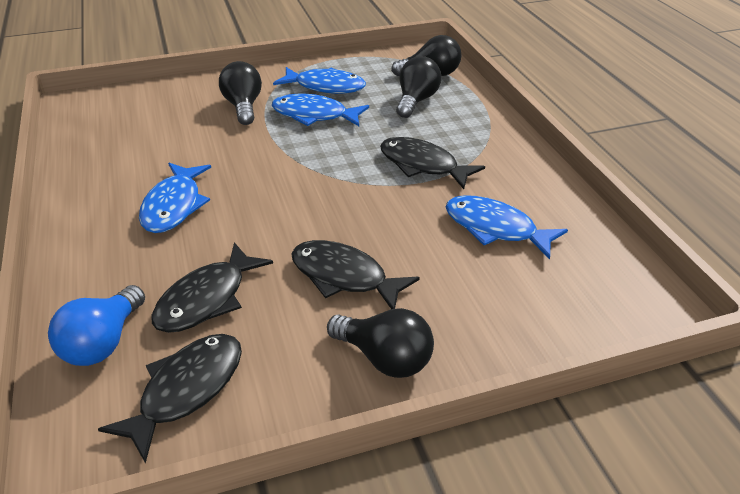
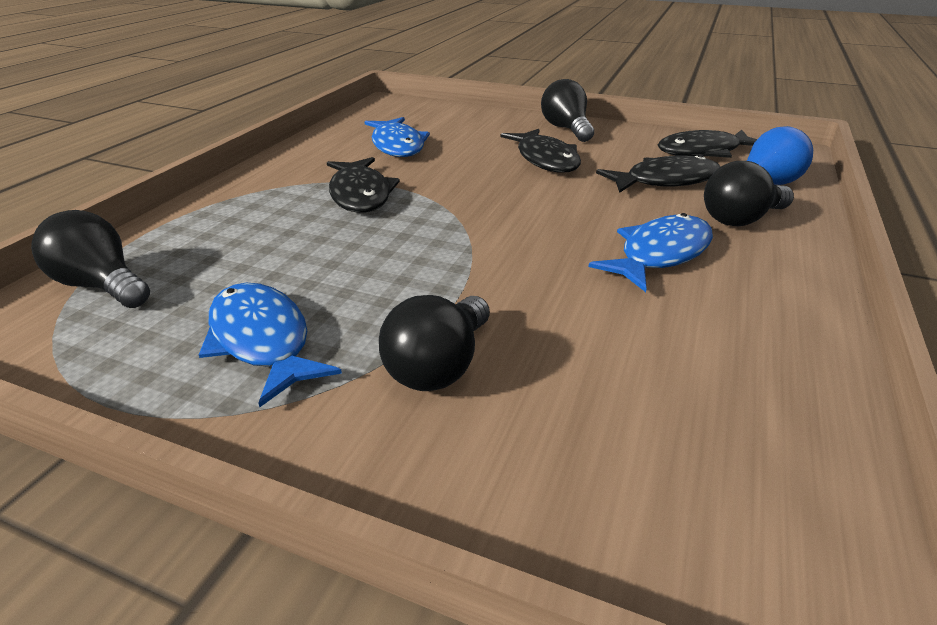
camera: 140 degrees left, 5 degrees down
(314, 115) = (363, 295): blue fish -> none
(416, 101) = (215, 256): black light bulb -> black light bulb (740, 219)

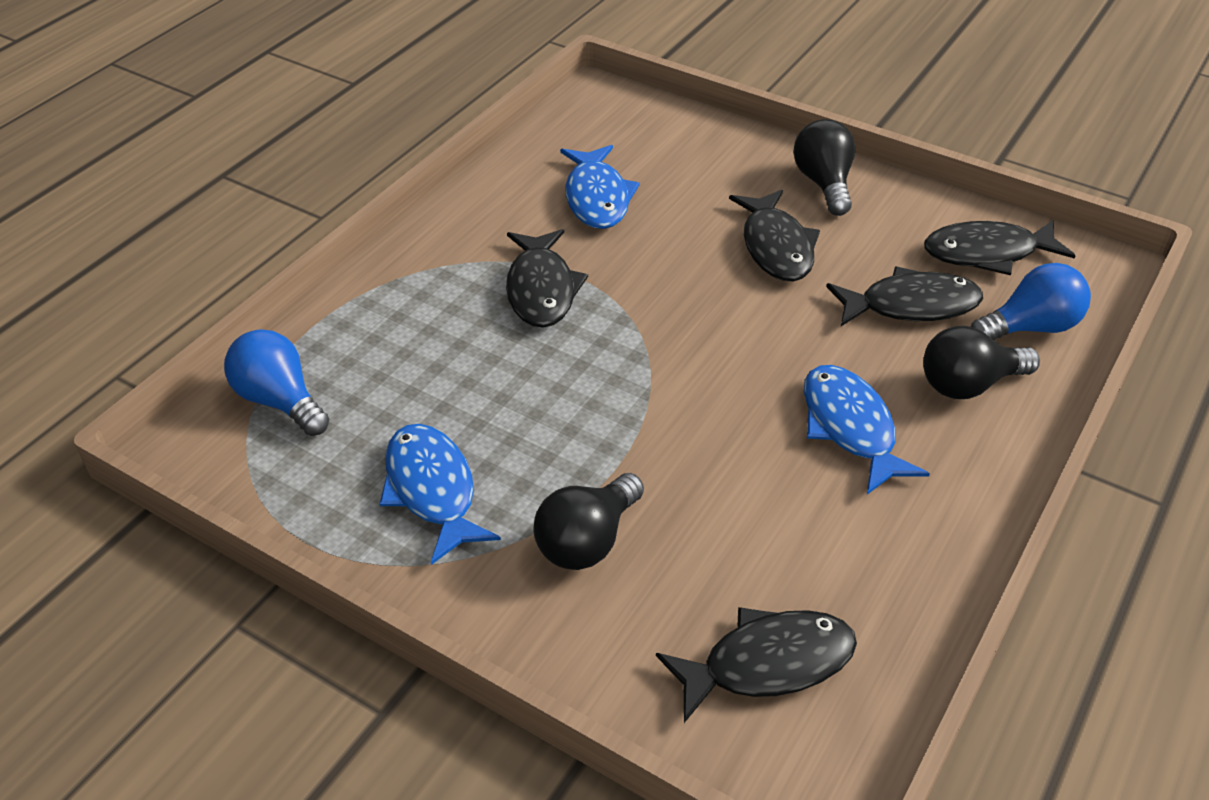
camera: 10 degrees right, 10 degrees up
(102, 285) = (280, 400): black light bulb -> blue light bulb
(659, 254) = (850, 427): blue fish -> blue fish turned 75 degrees counterclockwise
(683, 462) = (767, 663): none -> black fish

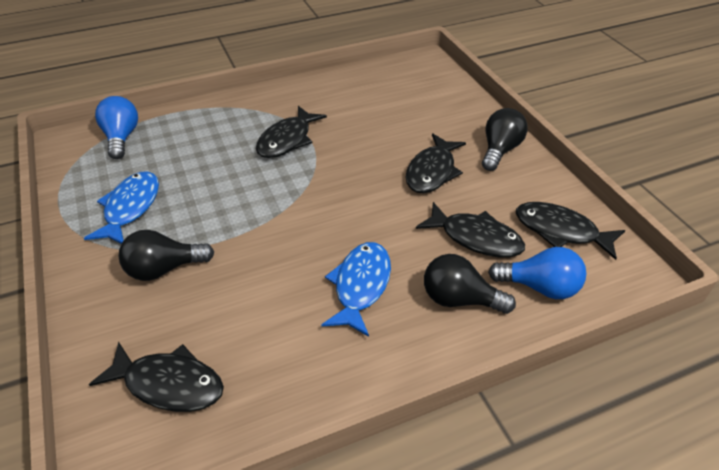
camera: 35 degrees right, 0 degrees up
(597, 198) = (366, 108): blue fish -> none

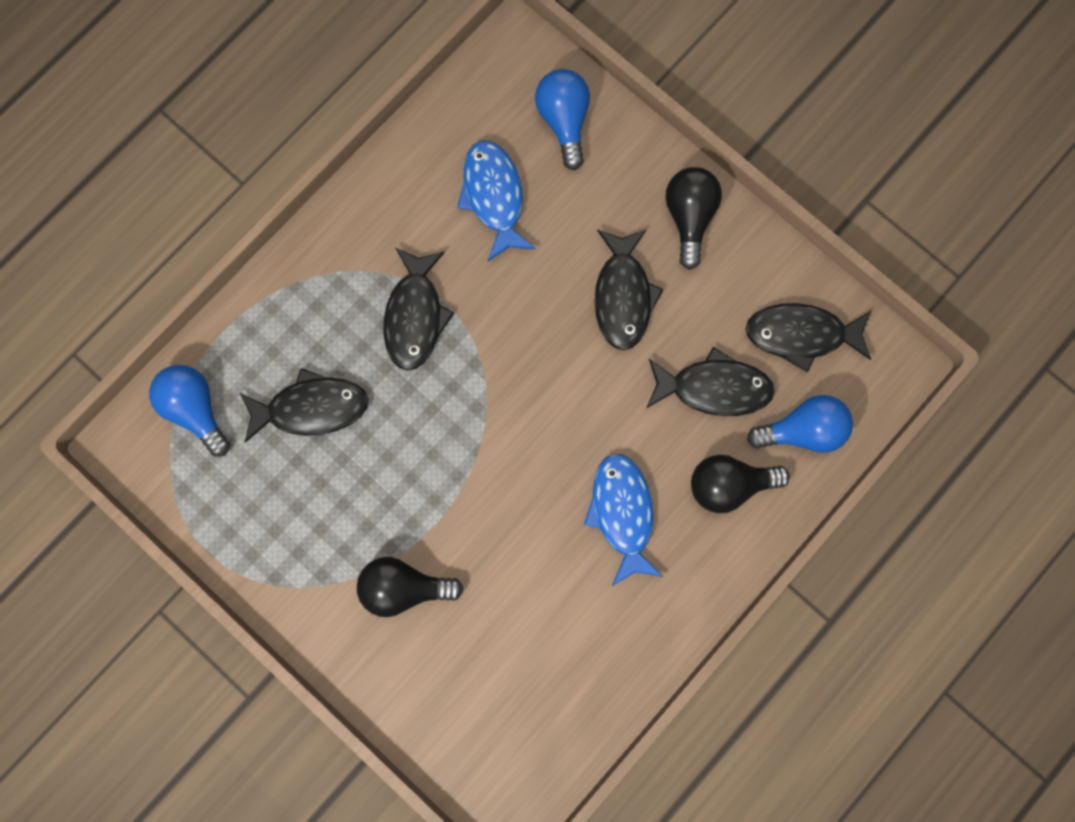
camera: 25 degrees left, 35 degrees up
(130, 208) = (300, 520): blue fish -> blue fish (494, 197)
(164, 269) = (404, 587): black light bulb -> black light bulb turned 45 degrees clockwise
(169, 384) = (503, 711): black fish -> black fish (311, 407)
(438, 92) = (564, 121): none -> blue light bulb

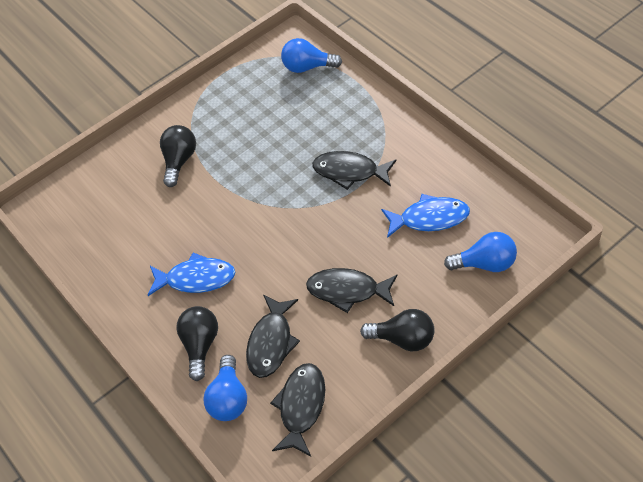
camera: 105 degrees right, 25 degrees down
(196, 409) = (307, 67): blue light bulb -> blue light bulb turned 150 degrees counterclockwise
(311, 407) = (298, 119): black fish -> none

